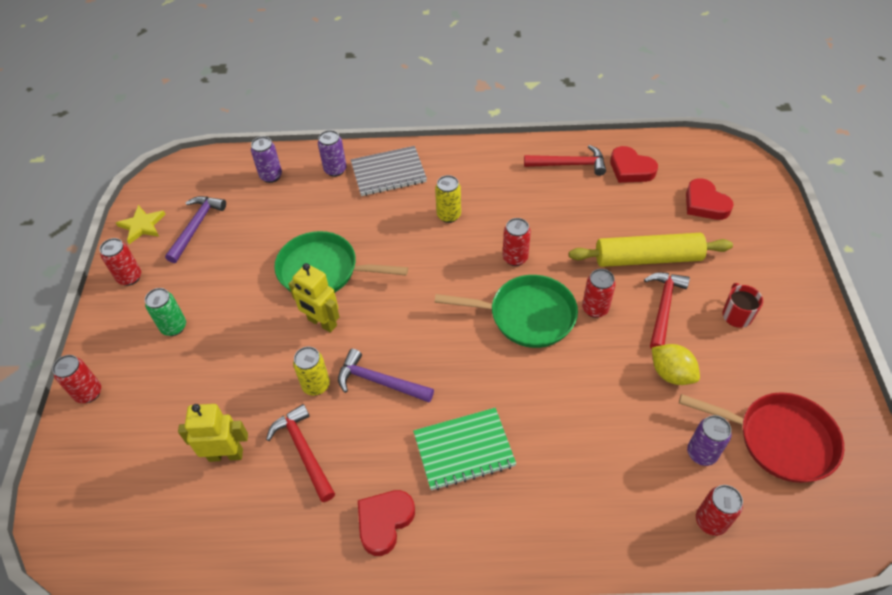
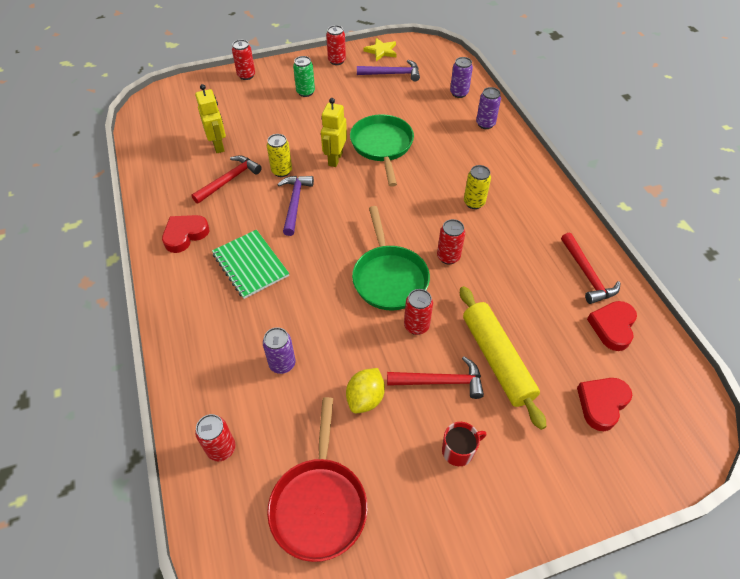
camera: 70 degrees right, 0 degrees up
(384, 522) = (185, 235): red heart -> red heart turned 60 degrees counterclockwise
(388, 172) = (500, 154): grey notebook -> none
(701, 453) = (287, 434): purple can -> purple can (282, 364)

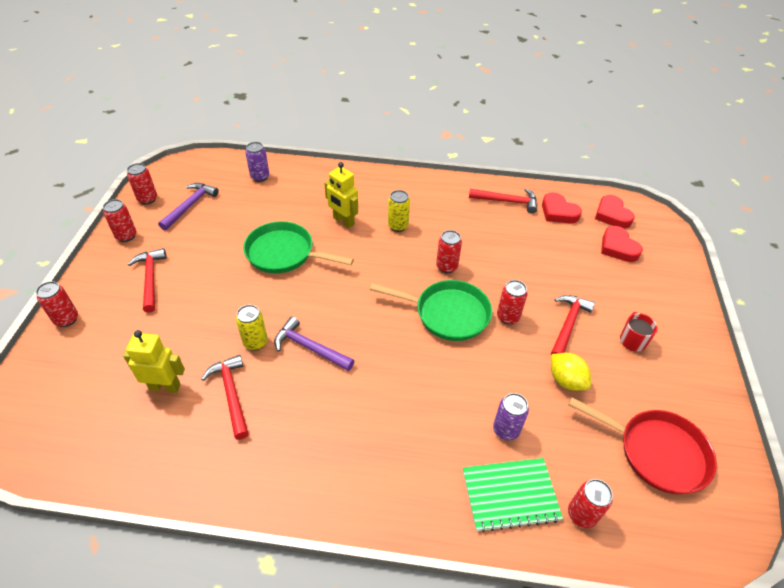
camera: 65 degrees left, 5 degrees down
(185, 235) = (286, 465): red heart -> red heart (612, 215)
(250, 265) = (370, 415): green notebook -> green notebook (510, 495)
(305, 92) = (150, 278): green can -> red hammer
(335, 159) = (273, 293): yellow robot -> yellow robot (343, 221)
(381, 51) = (147, 199): yellow star -> red can
(485, 124) = (313, 179): purple can -> none
(497, 359) = (561, 283): yellow rolling pin -> none

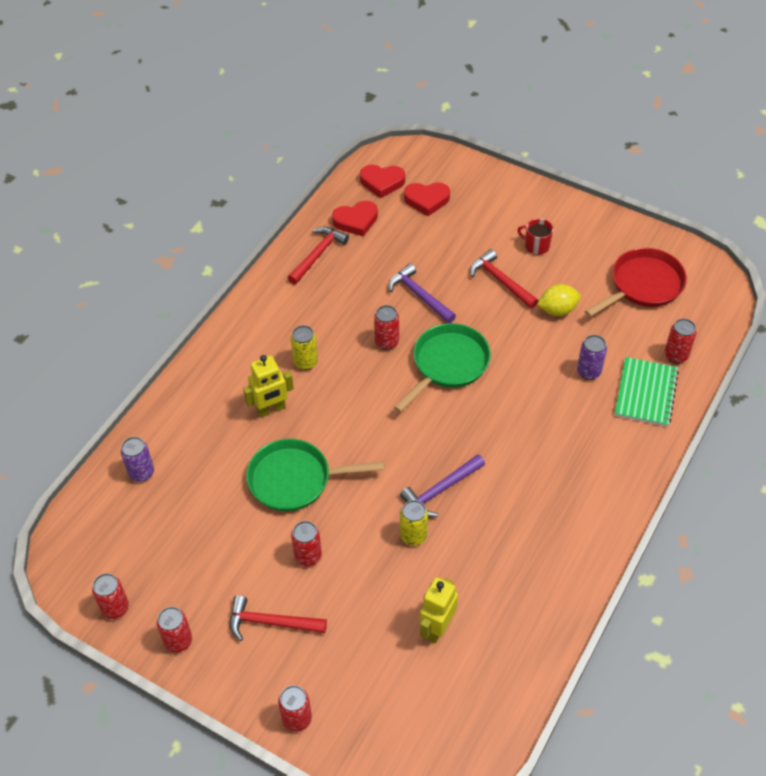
camera: 65 degrees left, 5 degrees up
(190, 206) = (157, 561): purple hammer -> purple hammer (419, 295)
(231, 394) = (470, 570): red hammer -> none
(284, 253) = (295, 479): green pan -> green pan turned 45 degrees clockwise
(508, 317) = (472, 320): red can -> red can (308, 556)

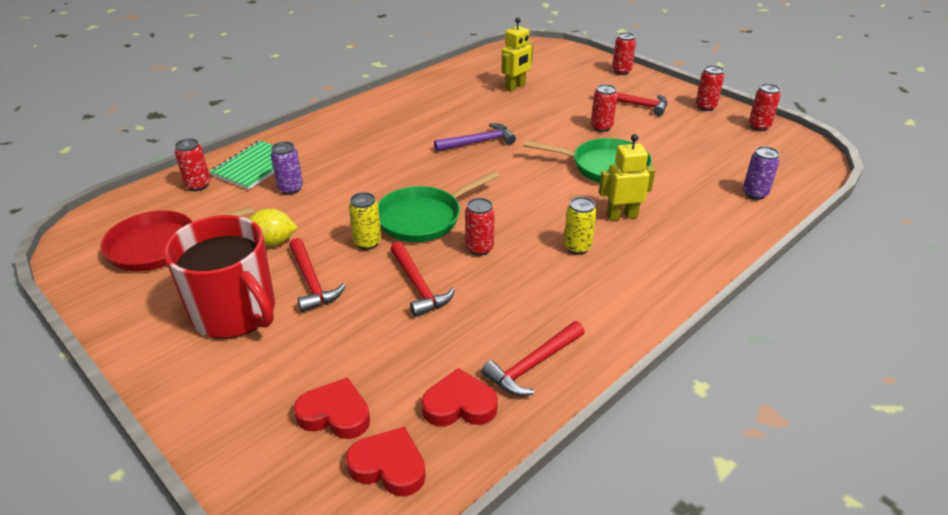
camera: 165 degrees left, 15 degrees down
(413, 536) = (513, 124): yellow can -> yellow can (367, 243)
(419, 295) = (418, 286): purple hammer -> red hammer
(536, 246) = (235, 313): red mug -> red mug, size x2.43

